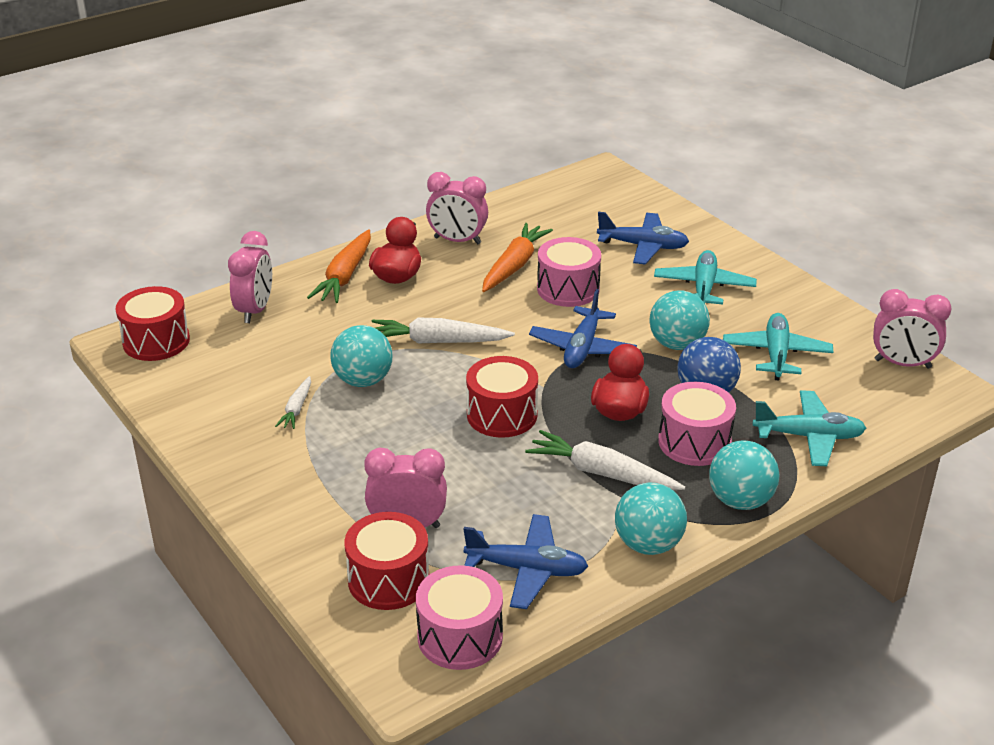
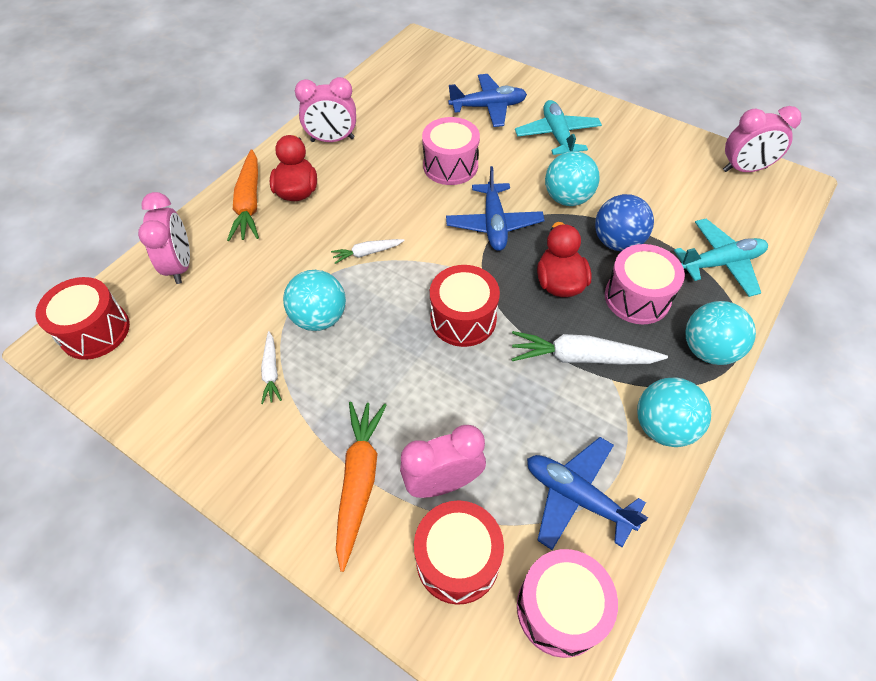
camera: 20 degrees left, 20 degrees up
(438, 341) = (367, 253): white carrot -> white carrot, size x0.55
(514, 266) = (393, 153): orange carrot -> orange carrot (359, 481)
(527, 569) = (577, 496): blue plane -> blue plane turned 135 degrees counterclockwise
(776, 354) = (648, 186): turquoise plane -> none

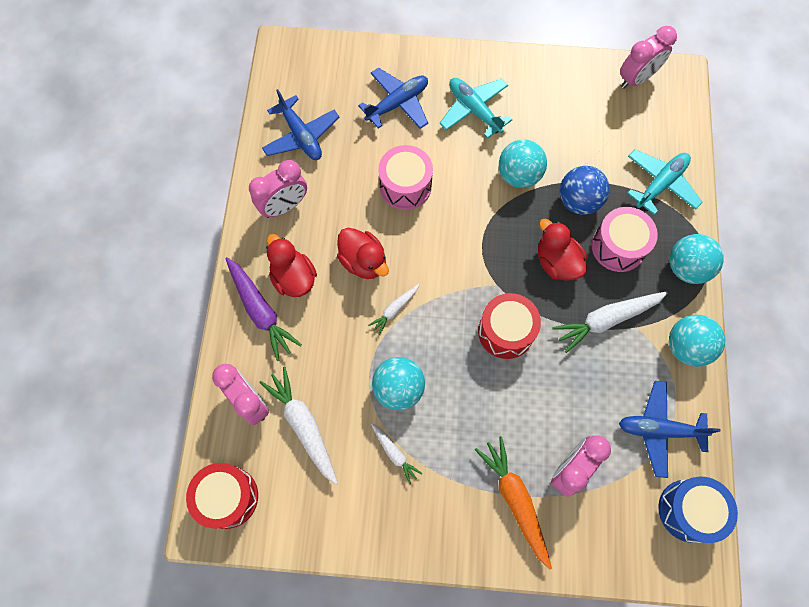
camera: 30 degrees left, 15 degrees up
(209, 306) = (303, 425): none -> white carrot
(249, 203) = (260, 311): orange carrot -> purple carrot
(368, 205) = (363, 261): none -> red duck
(457, 559) = (611, 516): red drum -> none
(494, 224) = (476, 230): blue plane -> blue plane (301, 136)
(560, 609) = (688, 510): pink drum -> blue drum

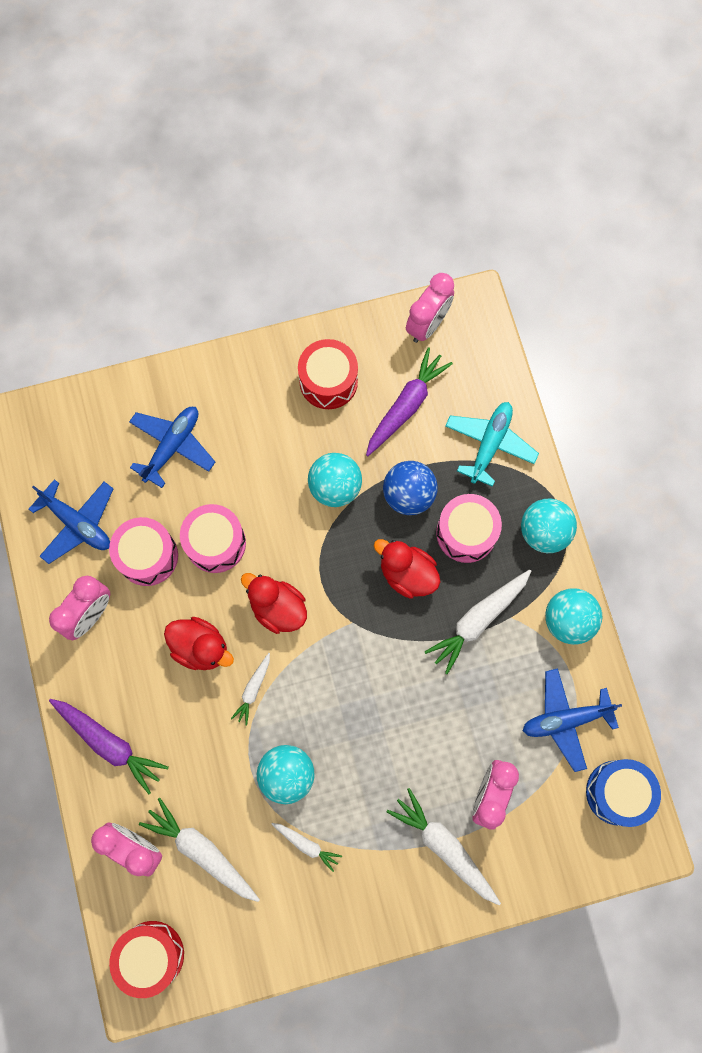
camera: 20 degrees left, 5 degrees up
(293, 278) = (131, 693): red duck -> red duck (277, 608)
(347, 178) = (148, 556): none -> pink drum
(474, 110) = (261, 425): turquoise plane -> none
(506, 331) = (378, 671): red drum -> red drum (328, 381)
(515, 500) = (444, 847): orange carrot -> white carrot
(599, 133) = (406, 406): none -> purple carrot

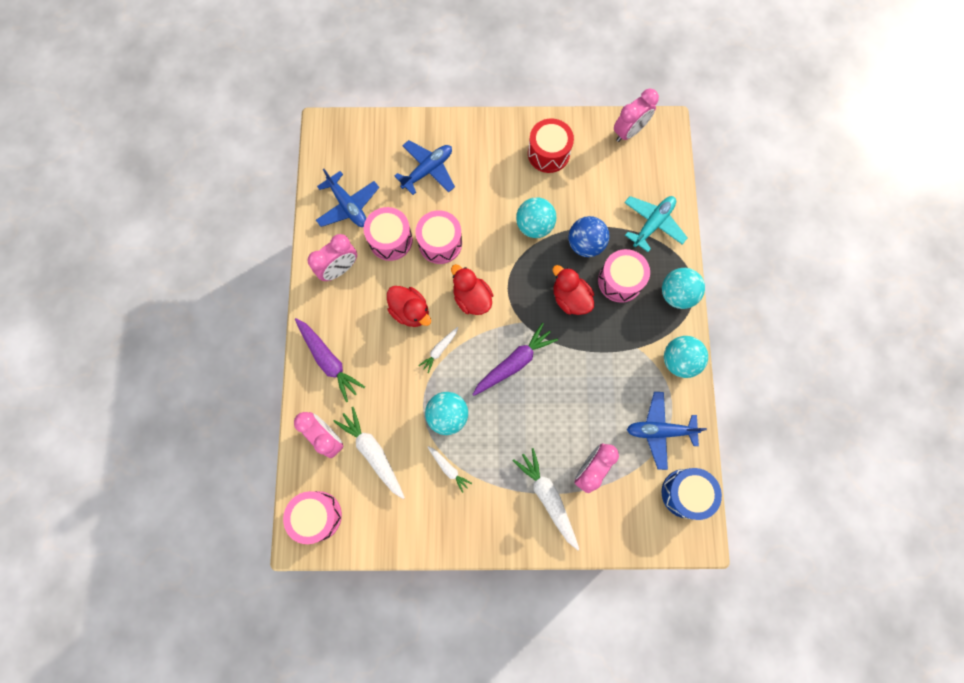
camera: 15 degrees right, 0 degrees up
(151, 955) = (317, 516): red drum -> pink drum
(406, 406) = (599, 183): purple carrot -> purple carrot (514, 363)
(478, 620) = (613, 344): white carrot -> none

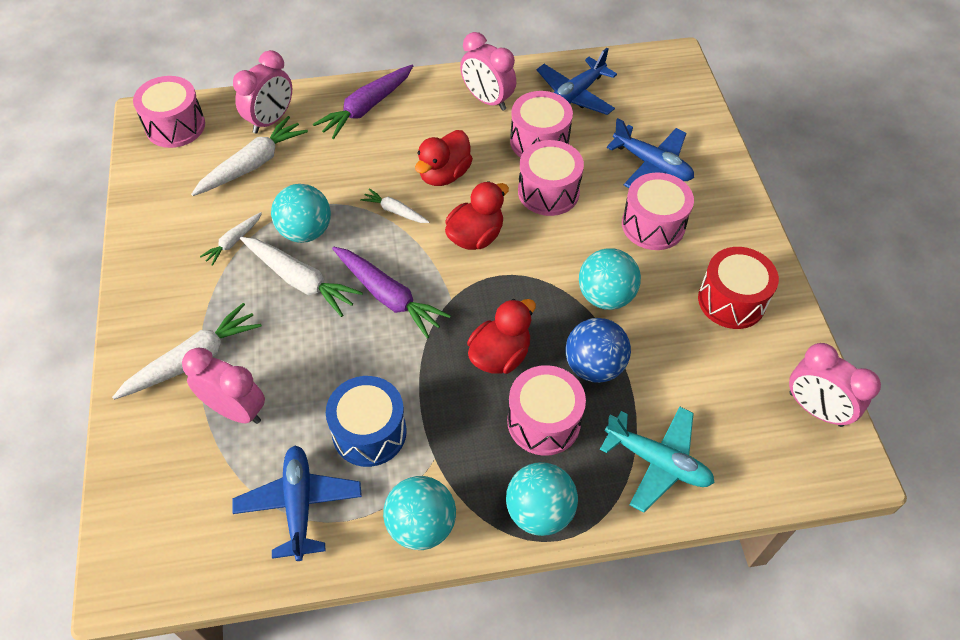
camera: 80 degrees right, 20 degrees down
(481, 183) = (653, 225): none -> pink drum
(491, 422) = (300, 280): none -> white carrot
(685, 493) = (197, 554): blue drum -> blue drum (369, 432)

